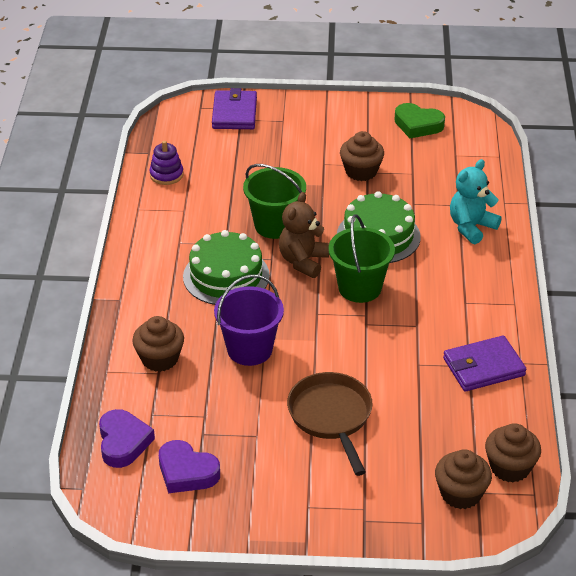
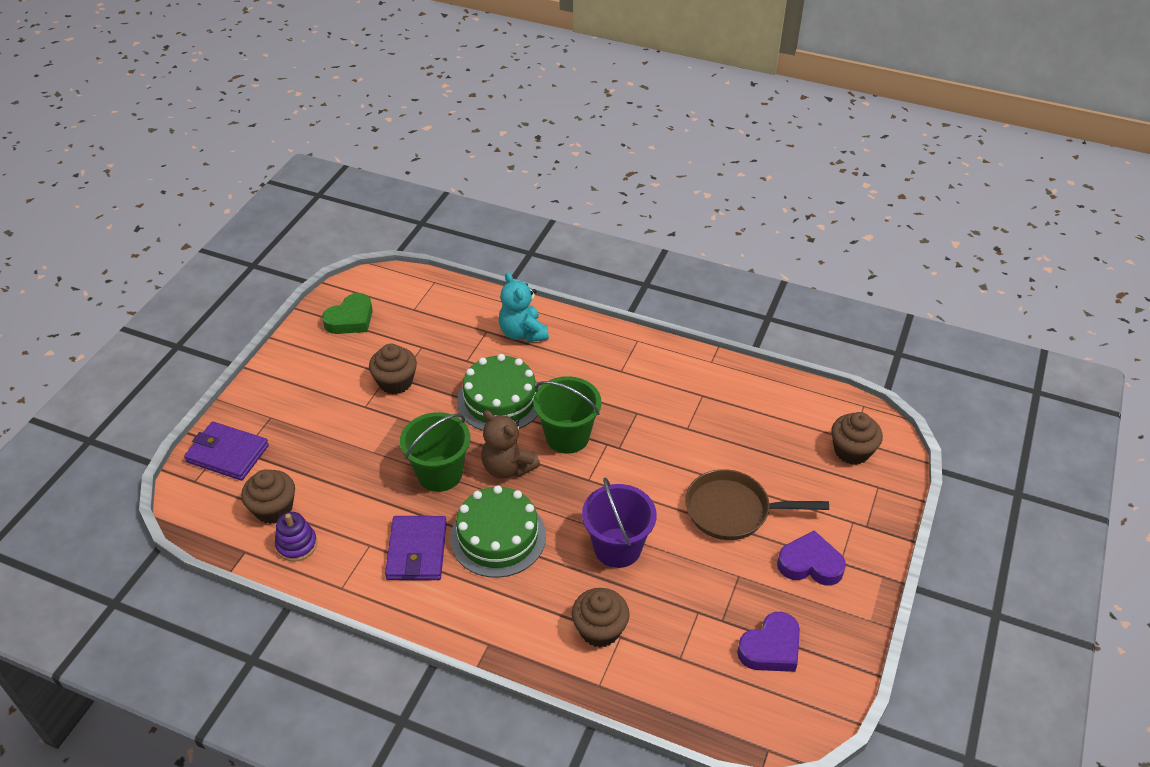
camera: 70 degrees left, 5 degrees up
(123, 442) = (712, 695): purple heart -> purple heart (810, 564)
(483, 367) = (707, 386): purple wallet -> purple wallet (417, 551)
(510, 467) = (830, 410): brown cupcake -> brown cupcake (273, 509)

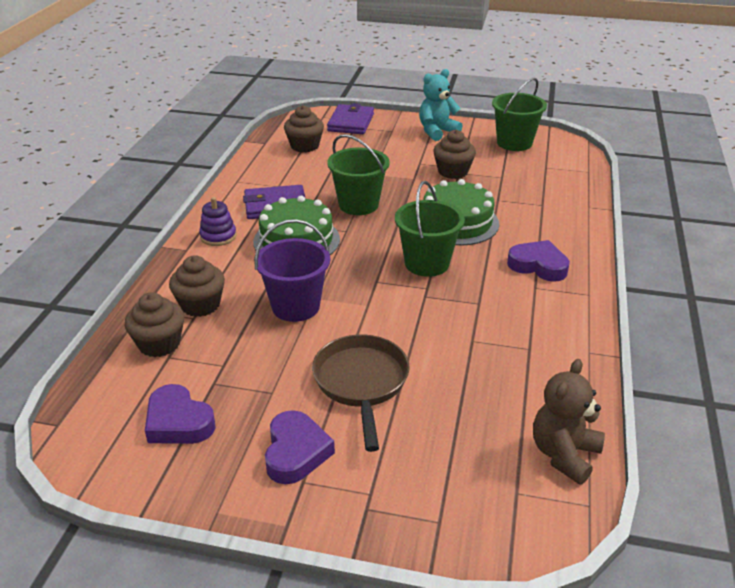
camera: 80 degrees right, 10 degrees down
(297, 545) = (273, 159): purple stacking toy -> purple stacking toy (218, 236)
(351, 319) = (514, 143): green heart -> green bucket
(507, 467) = (376, 236): brown teddy bear -> brown teddy bear (564, 454)
(523, 333) = (552, 223): turquoise teddy bear -> turquoise teddy bear (437, 131)
(589, 360) = (538, 265): none -> purple heart
(852, 451) = (494, 491): brown cupcake -> brown cupcake (159, 344)

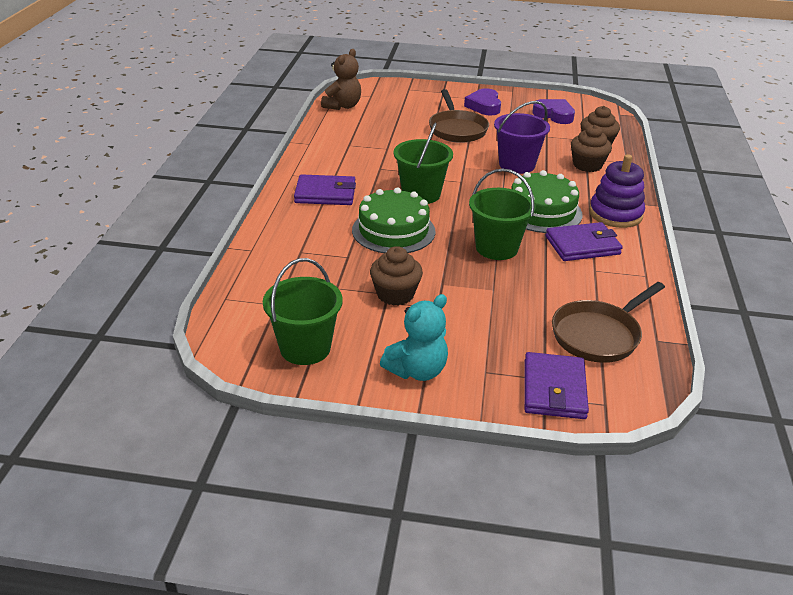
camera: 175 degrees right, 0 degrees up
(218, 236) = (615, 214): purple stacking toy -> purple stacking toy, size x1.58
(304, 146) = (598, 335): brown cupcake -> brown pan
(538, 265) = (325, 194): purple heart -> purple wallet

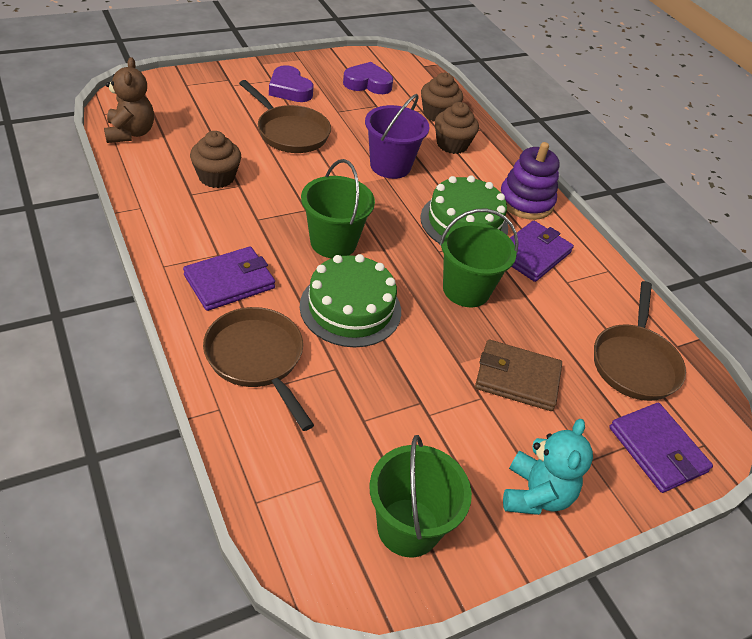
camera: 40 degrees left, 10 degrees up
(300, 235) = (257, 359): none -> brown pan
(395, 294) = (429, 400): brown cupcake -> brown cupcake (216, 177)
(479, 307) = (517, 378): none -> brown wallet

